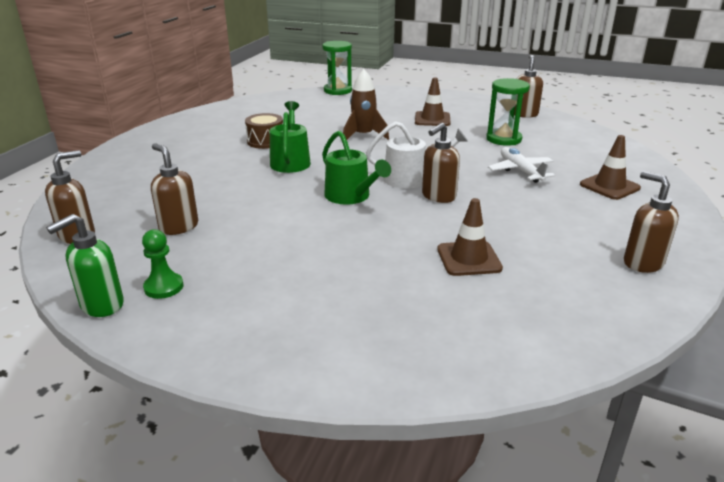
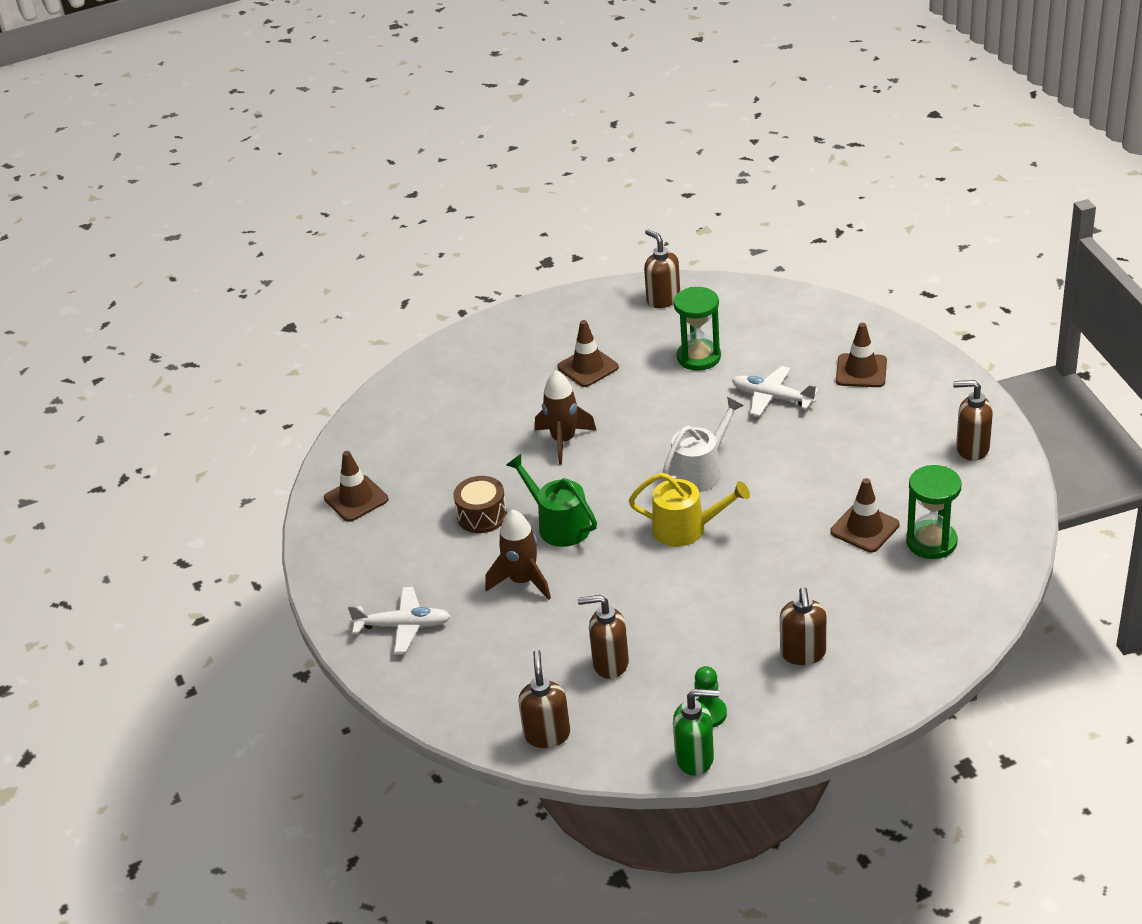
camera: 40 degrees left, 10 degrees up
(101, 305) = (695, 758): green soap dispenser -> green soap dispenser turned 90 degrees counterclockwise
(141, 158) = (403, 626): none -> white plane
(224, 171) = (522, 581): none -> brown rocket
(232, 113) = (356, 499): none -> brown traffic cone
(338, 91) = (402, 379): green hourglass -> green hourglass (931, 542)
(350, 196) = (686, 529): green watering can -> yellow watering can
(438, 196) = (753, 478): brown soap dispenser -> brown soap dispenser (803, 654)

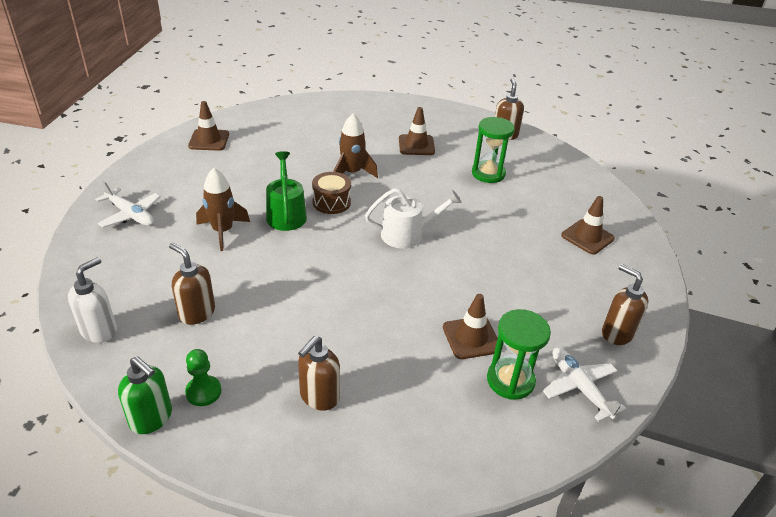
camera: 30 degrees right, 0 degrees up
(482, 516) = (254, 184): brown drum -> brown drum (331, 202)
(547, 734) = (99, 330): brown soap dispenser -> white soap dispenser
(686, 529) = (354, 262): yellow watering can -> none
(773, 397) = (507, 220): white plane -> white plane (579, 388)

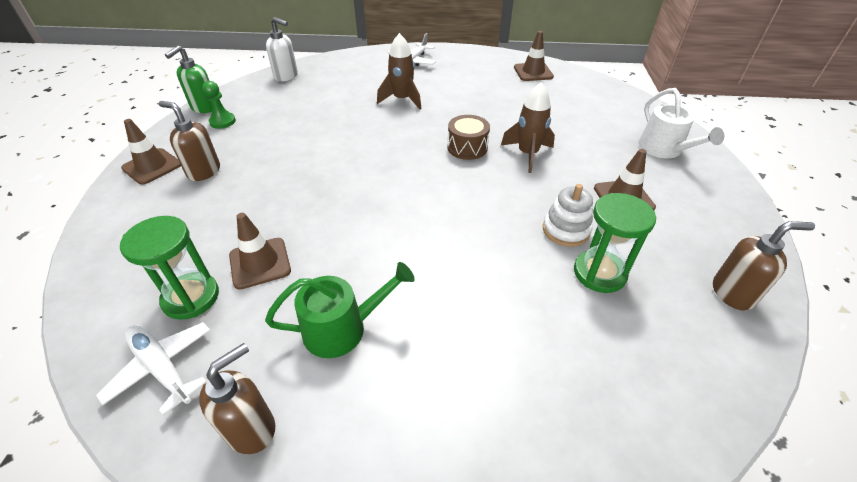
camera: 85 degrees right, 5 degrees up
(196, 313) = (303, 105): brown soap dispenser -> none
(286, 214) = (437, 125): green watering can -> green watering can (342, 328)
(407, 234) = (428, 203): white watering can -> white watering can (663, 149)
(447, 176) = (566, 230): none -> white stacking toy
(579, 388) = (162, 368): white plane -> white plane turned 105 degrees counterclockwise
(587, 237) = (481, 406): brown traffic cone -> brown traffic cone (152, 166)

